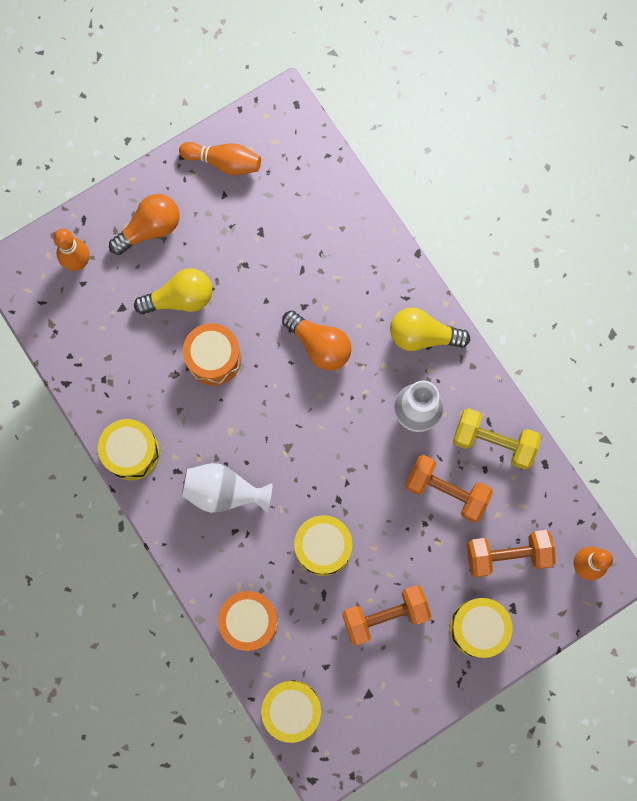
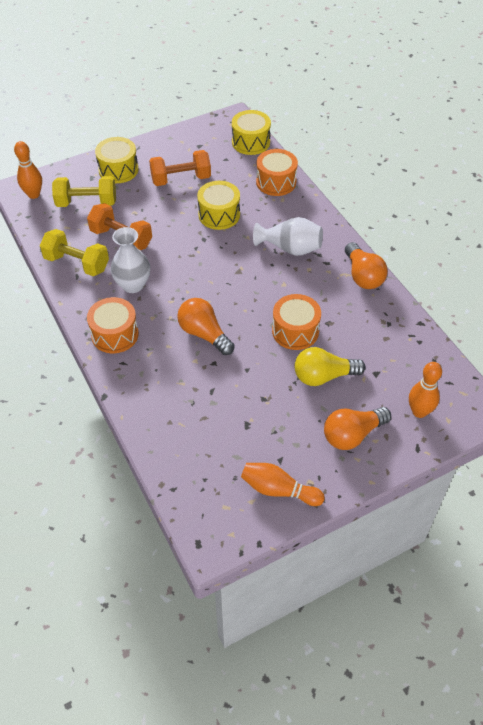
camera: 175 degrees left, 25 degrees down
(131, 452) = (363, 276): yellow drum -> orange light bulb
(423, 336) = (115, 334): yellow light bulb -> orange drum
(507, 555) = (87, 203): orange dumbbell -> yellow dumbbell

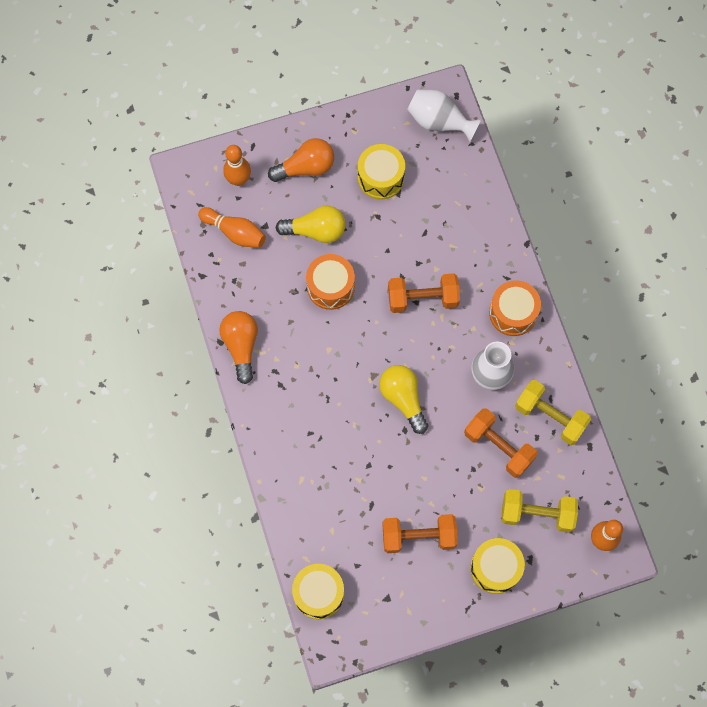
camera: 170 degrees left, 20 degrees up
(204, 334) = (422, 298): orange light bulb -> orange dumbbell
(209, 259) = (403, 399): none -> yellow light bulb
(219, 215) = (381, 466): yellow drum -> yellow drum (380, 177)
(276, 182) = (302, 510): orange drum -> none
(278, 490) = (382, 128): orange bowling pin -> orange bowling pin (234, 232)
(290, 248) = (310, 399): white vase -> white vase (439, 121)

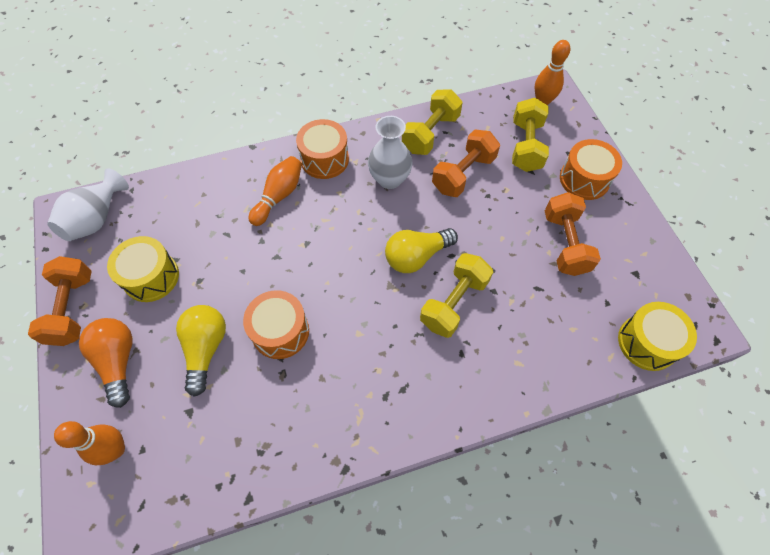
camera: 90 degrees left, 10 degrees down
(234, 232) = (191, 453): orange bowling pin -> orange bowling pin (279, 196)
(241, 346) = (352, 440): orange light bulb -> none
(356, 429) = (454, 303): none -> yellow dumbbell
(422, 298) = (303, 237): orange dumbbell -> orange dumbbell (72, 309)
(495, 568) = (584, 179): yellow drum -> orange drum

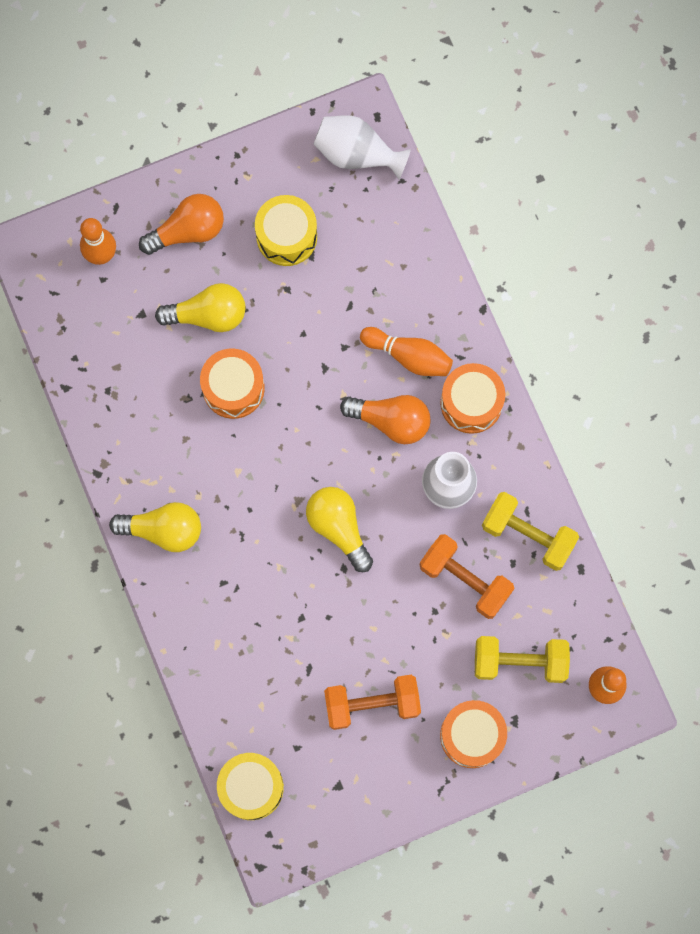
camera: 85 degrees right, 15 degrees up
(72, 309) = (242, 166): orange dumbbell -> none
(330, 212) = (391, 421): none -> orange light bulb
(408, 405) = (163, 530): none -> yellow light bulb
(454, 303) = (282, 573): yellow dumbbell -> none

